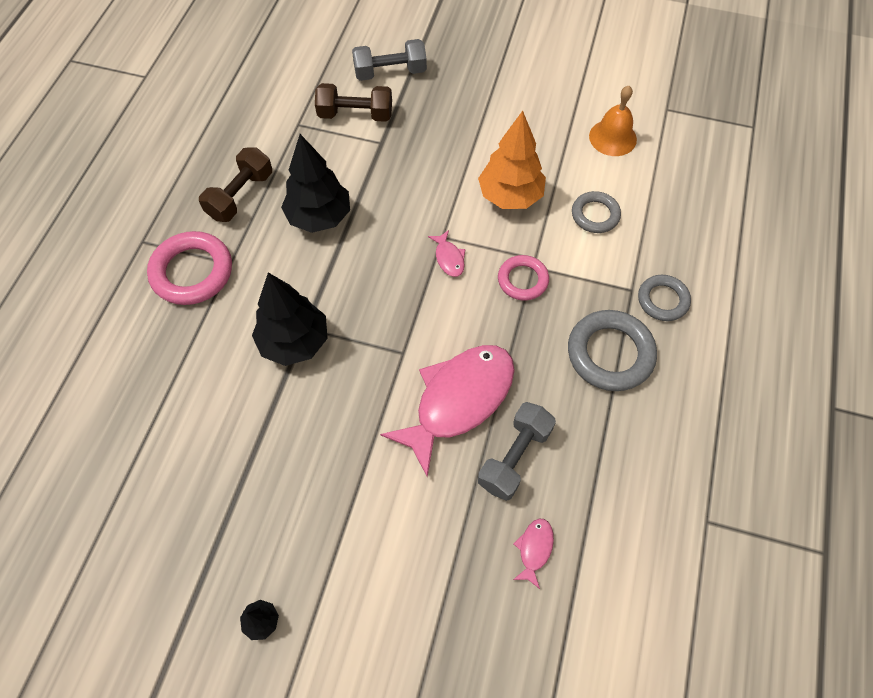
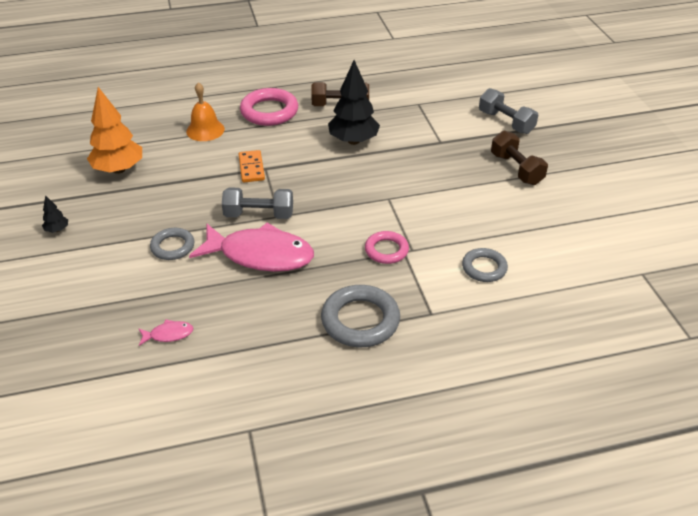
camera: 60 degrees right, 20 degrees down
(294, 342) = (251, 168): black tree -> orange domino
(355, 115) = (452, 122): brown dumbbell -> brown dumbbell (516, 169)
(449, 258) = (373, 208): pink fish -> none
(510, 196) = (456, 217): orange tree -> orange tree (119, 169)
(514, 457) = (234, 299): grey dumbbell -> grey dumbbell (259, 215)
(612, 137) = (573, 251): orange bell -> orange bell (205, 130)
(662, 300) = (437, 335): grey ring -> grey ring (172, 247)

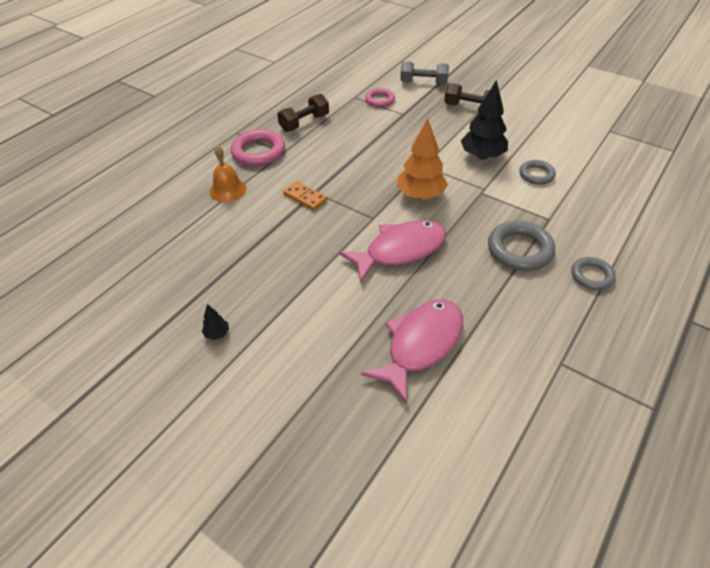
camera: 40 degrees left, 5 degrees up
(119, 169) = (199, 257): orange tree -> orange tree (420, 195)
(168, 334) = (420, 345): pink fish -> pink fish, size x2.46
(172, 247) = (331, 285): grey ring -> grey ring (591, 276)
(259, 215) = (358, 225): grey dumbbell -> none
(353, 141) = (348, 141): black tree -> black tree (482, 156)
(386, 250) = (471, 198): pink ring -> pink ring (380, 100)

